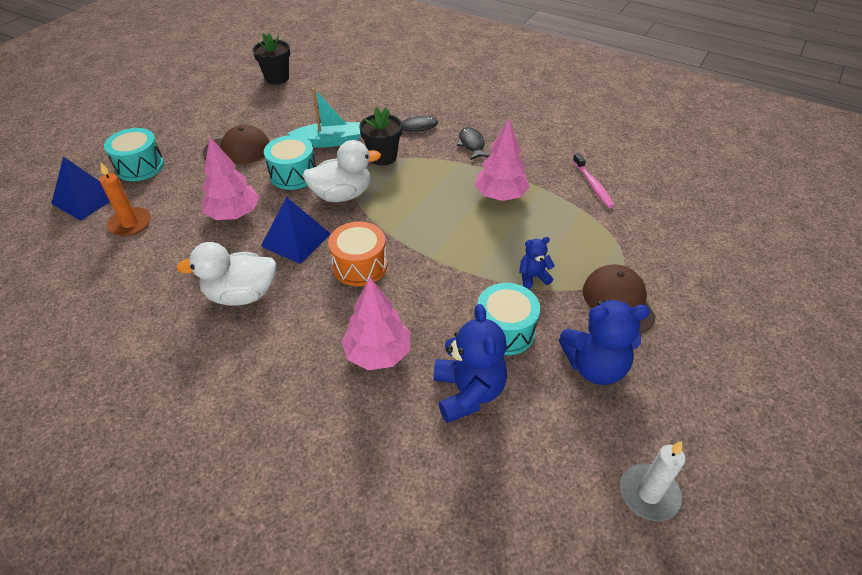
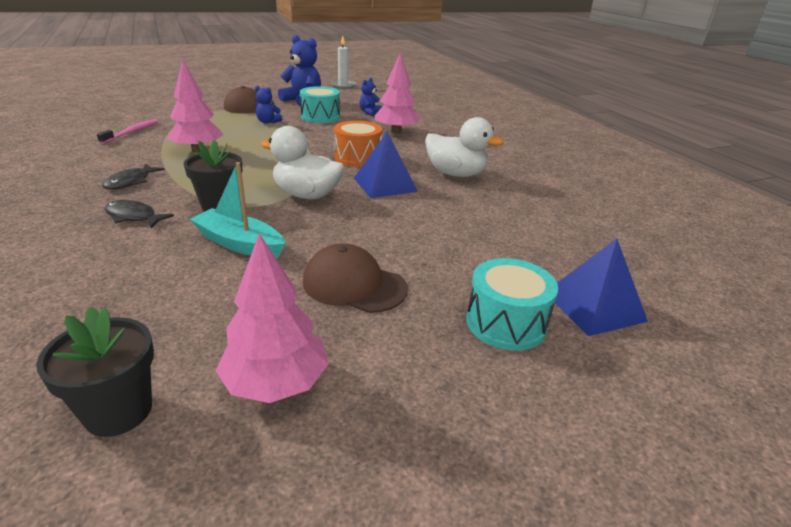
camera: 145 degrees left, 15 degrees down
(130, 224) = (536, 254): orange candle -> none
(234, 214) = (420, 220): pink tree -> pink tree (276, 383)
(293, 174) = (325, 228): turquoise drum -> none
(468, 392) = (369, 113): blue teddy bear -> blue teddy bear, size x0.53

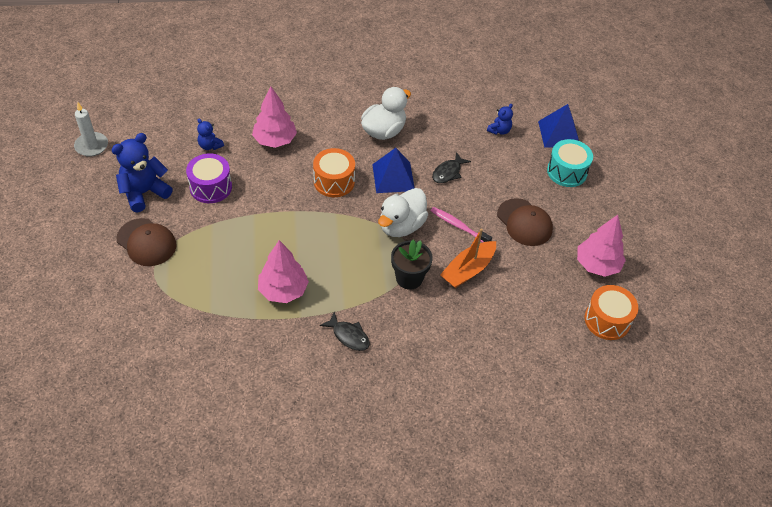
camera: 75 degrees left, 20 degrees up
(118, 411) = (607, 320): black flower pot -> orange drum
(132, 132) = (212, 345): pink toothbrush -> pink toothbrush (458, 226)
(133, 217) = (416, 329): black fish -> black fish (448, 172)
(239, 244) = (468, 270): turquoise boat -> orange boat
(268, 122) = (214, 231): blue teddy bear -> blue teddy bear (499, 130)
(320, 117) = (211, 187): turquoise drum -> purple drum
(354, 285) = (524, 222): brown cap -> brown cap turned 75 degrees counterclockwise

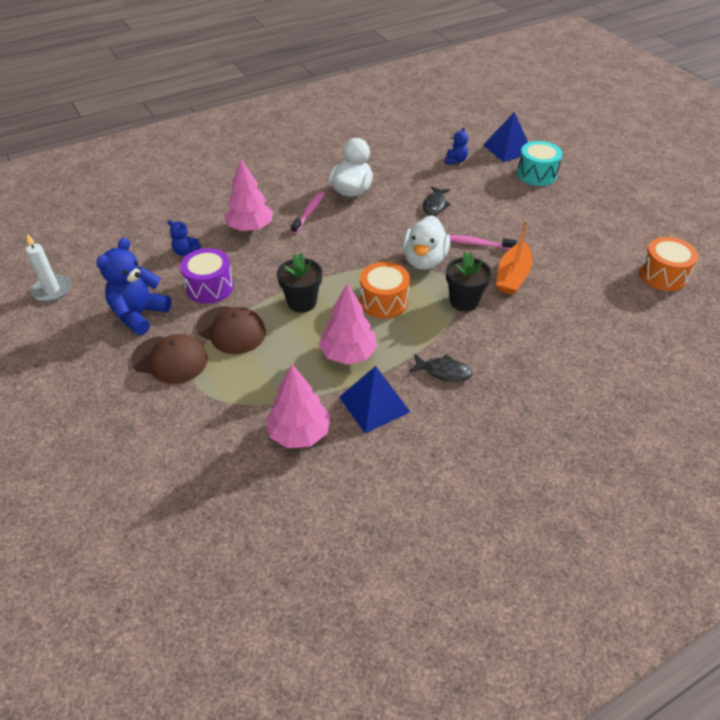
camera: 20 degrees left, 5 degrees down
(275, 229) = (302, 302): none -> black flower pot
(332, 142) = (309, 212): none -> pink toothbrush
(334, 181) = (333, 244): orange drum -> orange drum (384, 301)
(393, 177) = (387, 224): blue pyramid -> blue pyramid (374, 404)
(524, 222) = (532, 223): brown cap -> brown cap (231, 330)
(597, 265) = (619, 235): pink tree -> pink tree (299, 433)

